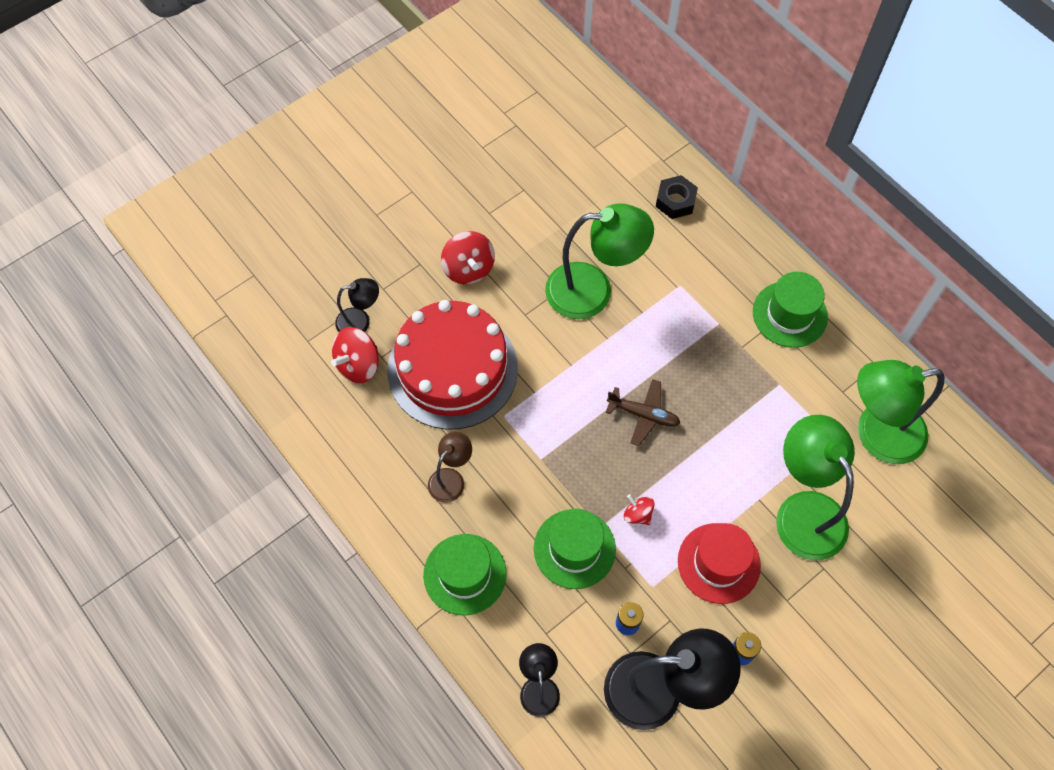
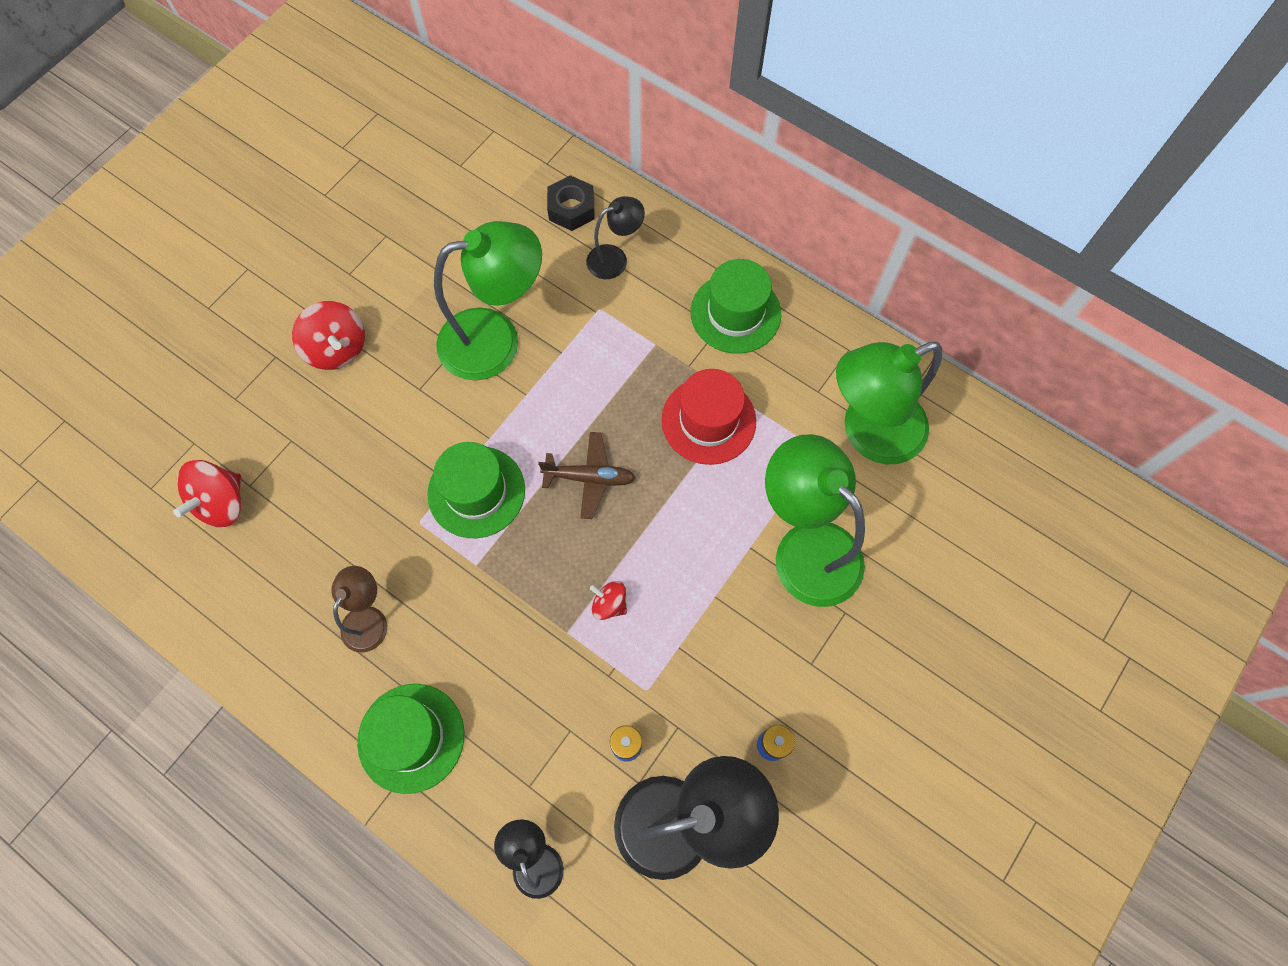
camera: 15 degrees left, 5 degrees up
(360, 321) = (213, 447): black lamp -> black lamp (615, 258)
(452, 369) = (342, 479): red cake -> none
(574, 549) = (541, 668): green hat -> green hat (476, 492)
(718, 563) = (720, 639): red hat -> red hat (708, 420)

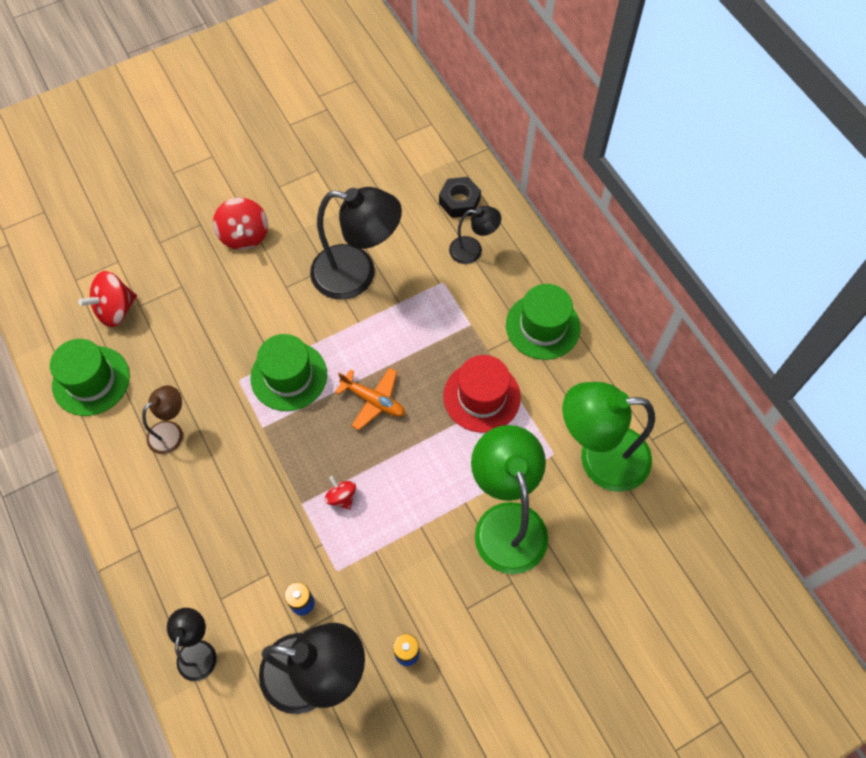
camera: 25 degrees right, 5 degrees down
(411, 737) = (158, 526): green hat -> green hat (91, 381)
(496, 340) = (357, 274): green lamp -> black lamp
(589, 478) = (373, 400): brown plane -> orange plane

